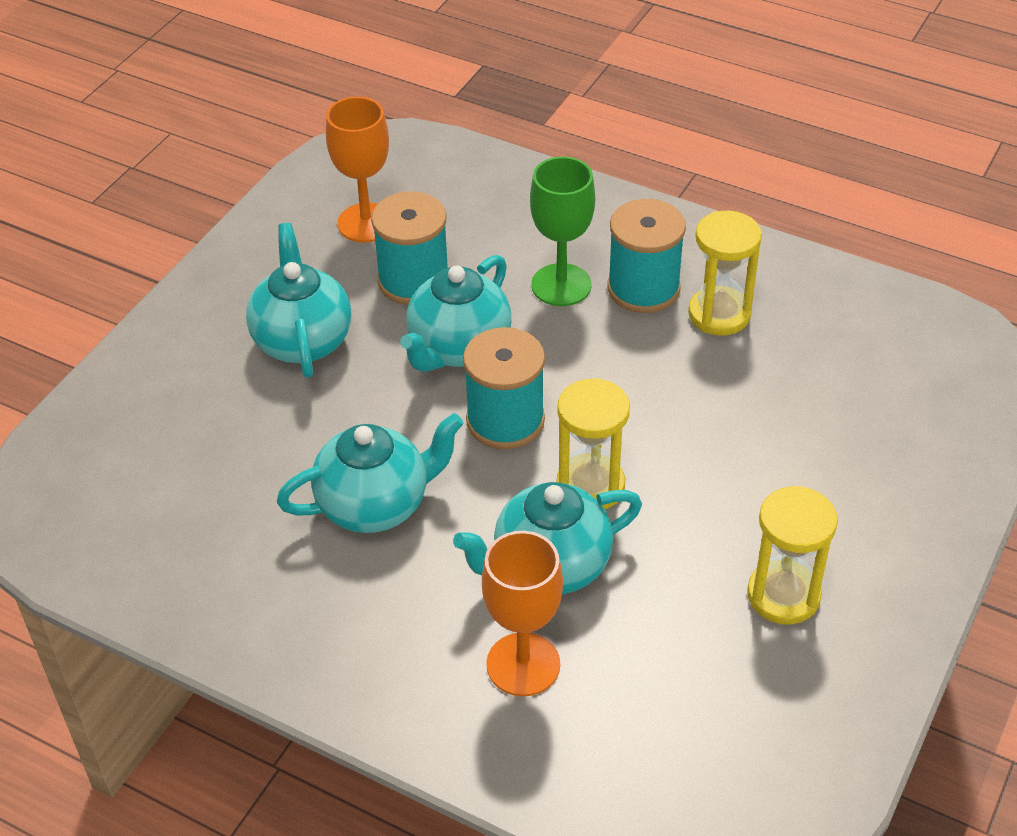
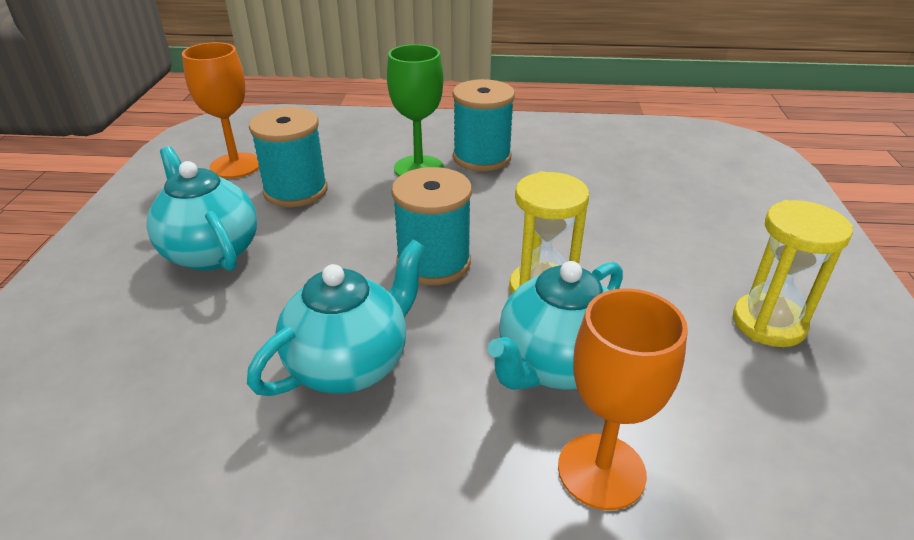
camera: 25 degrees left, 10 degrees down
(458, 348) = (360, 224): turquoise teapot -> none
(719, 314) = (547, 159): yellow hourglass -> none

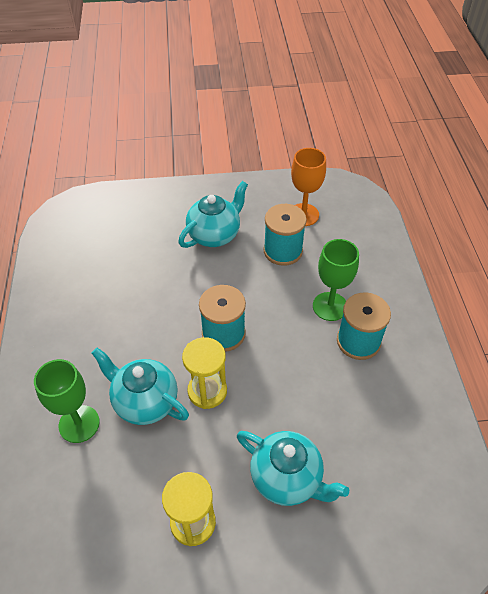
camera: 80 degrees right, 15 degrees up
(350, 364) = (138, 314): turquoise teapot -> turquoise teapot (287, 478)
(601, 471) = (79, 424): orange goblet -> green goblet

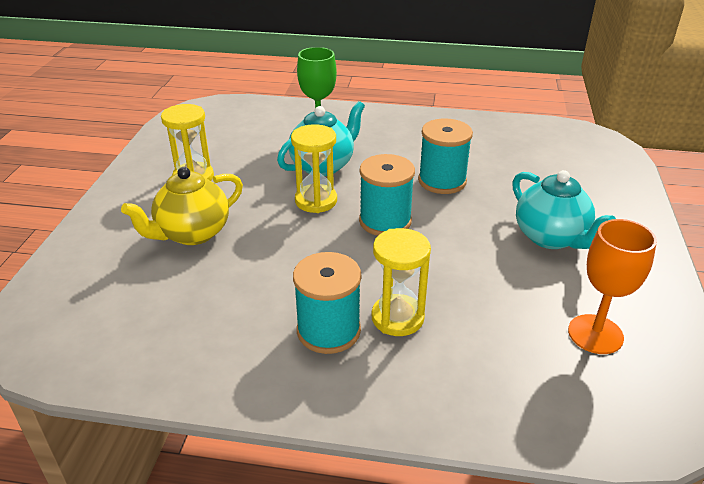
camera: 105 degrees right, 15 degrees down
(283, 251) = (513, 294): turquoise spool -> turquoise spool (442, 181)
(287, 478) = (192, 233): turquoise teapot -> yellow teapot
(330, 306) = (397, 318): green goblet -> yellow hourglass

